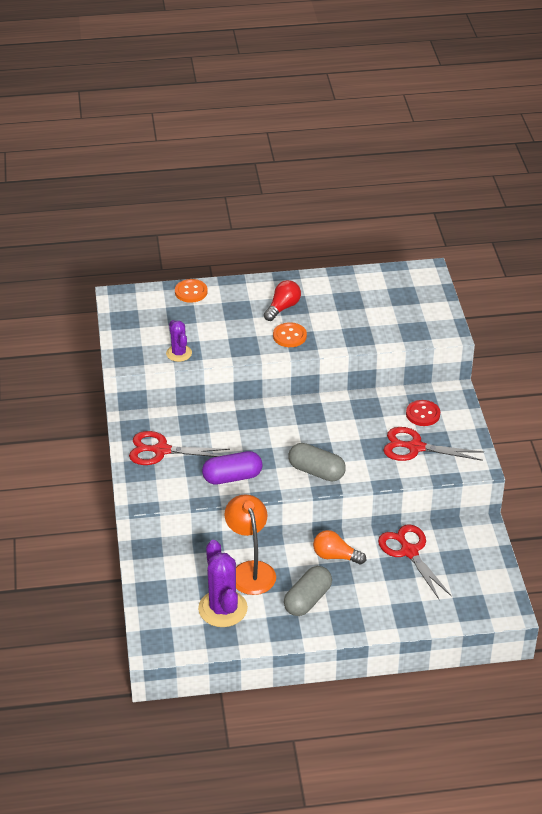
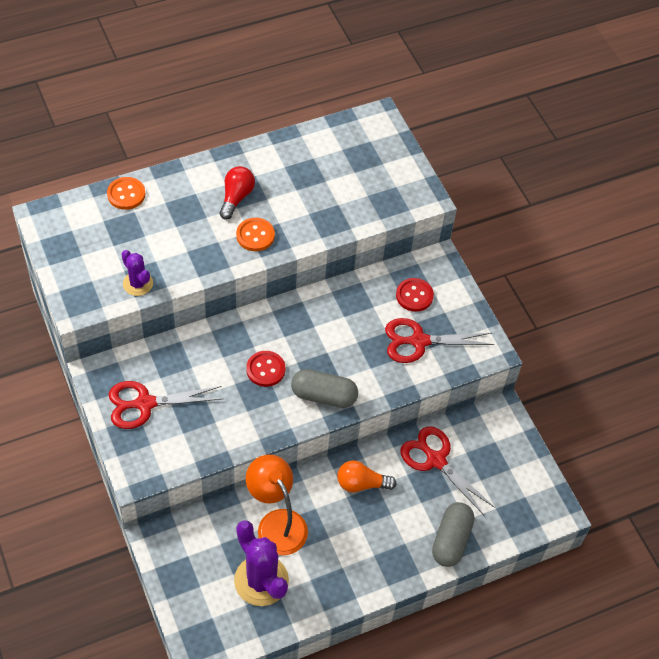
camera: 20 degrees left, 15 degrees up
(232, 477) = (235, 423): purple capsule -> none
(272, 444) = (265, 369): none -> red button
(307, 600) = (348, 547): grey capsule -> grey capsule (451, 540)

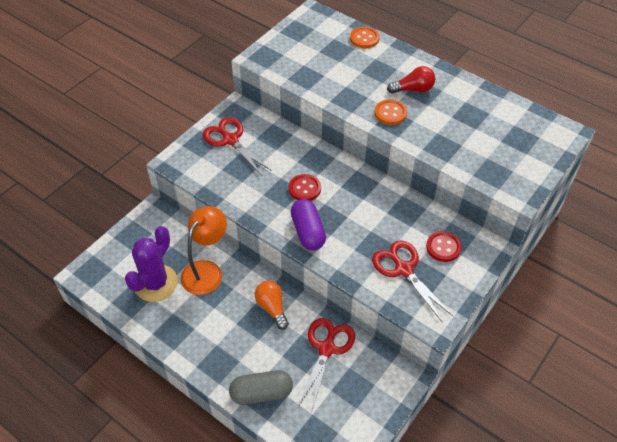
camera: 65 degrees right, 5 degrees down
(138, 283) = (298, 75): purple cactus -> none
(324, 396) = (308, 232): grey capsule -> purple capsule

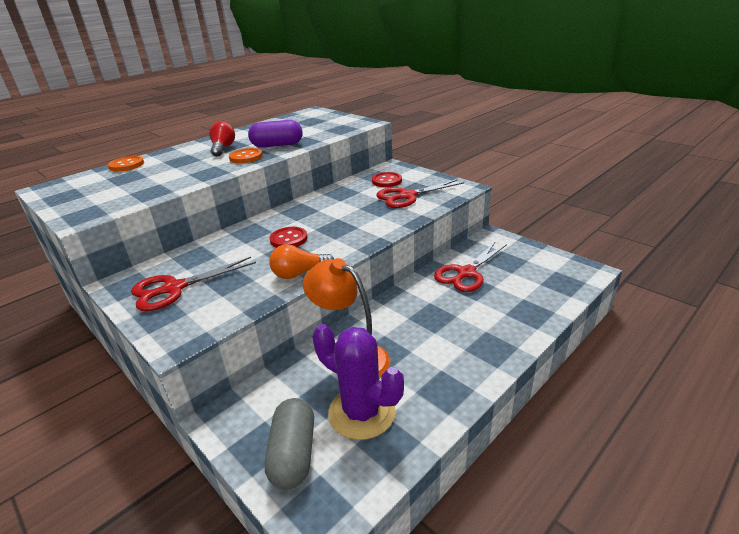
camera: 80 degrees left, 20 degrees down
(261, 393) = (524, 315): grey capsule -> grey capsule (293, 454)
(272, 308) = (415, 305): orange light bulb -> orange light bulb (299, 273)
(308, 232) = (350, 238): purple capsule -> purple capsule (277, 145)
(326, 349) = (466, 273): red scissors -> red scissors turned 75 degrees counterclockwise

